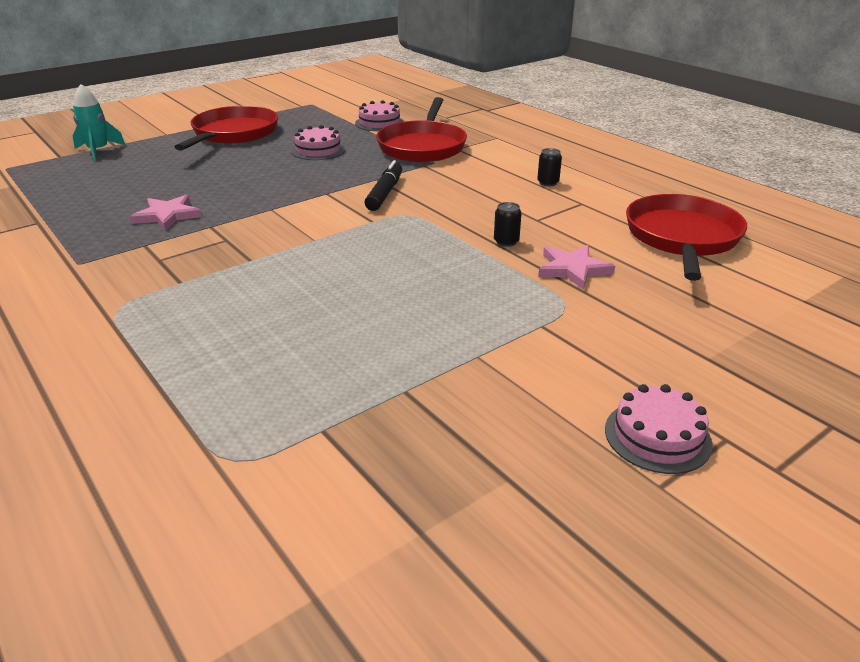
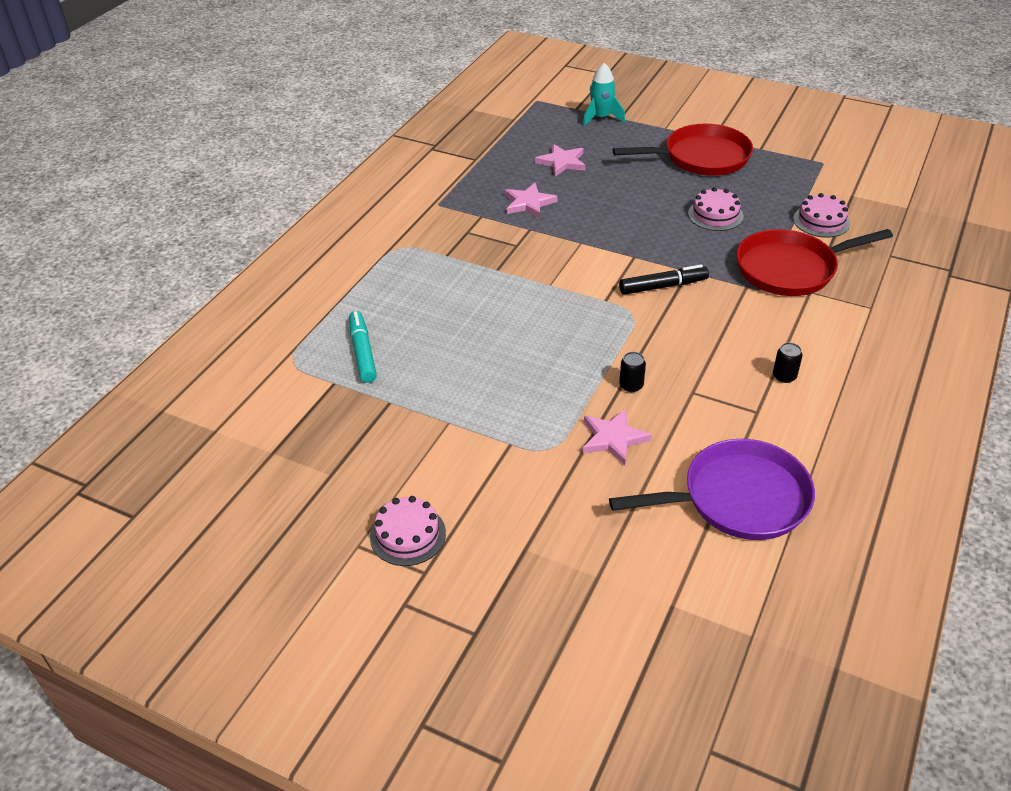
camera: 65 degrees right, 10 degrees up
(132, 184) = (562, 162): none -> pink star
(287, 388) = (362, 352): none -> turquoise marker
(682, 238) = (738, 499): red pan -> purple pan

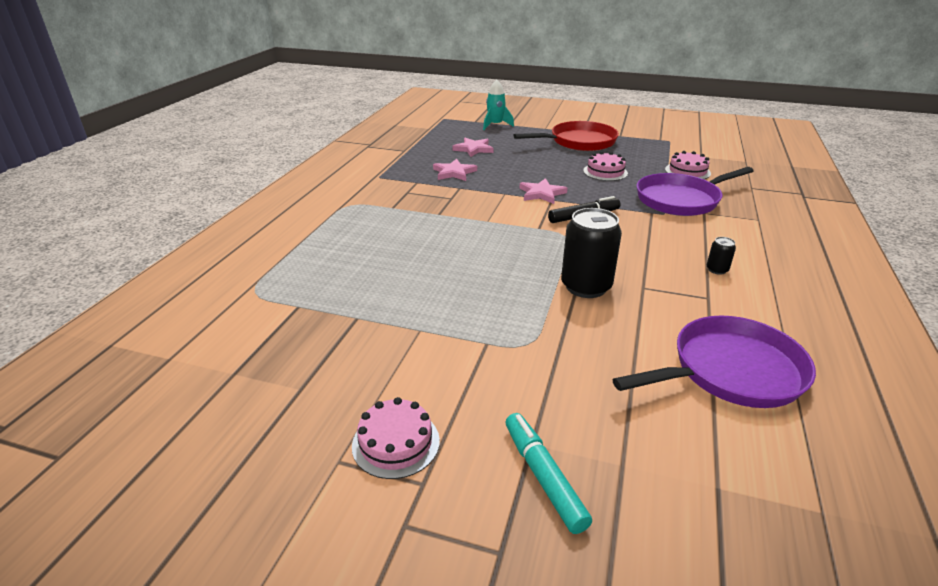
camera: 10 degrees left, 10 degrees down
(362, 352) = (325, 280): turquoise marker -> turquoise marker (543, 476)
(613, 438) = (586, 330): pink star -> pink star (541, 193)
(631, 385) = (586, 286): black can -> black can, size x2.23
(791, 269) = (681, 200): red pan -> purple pan

